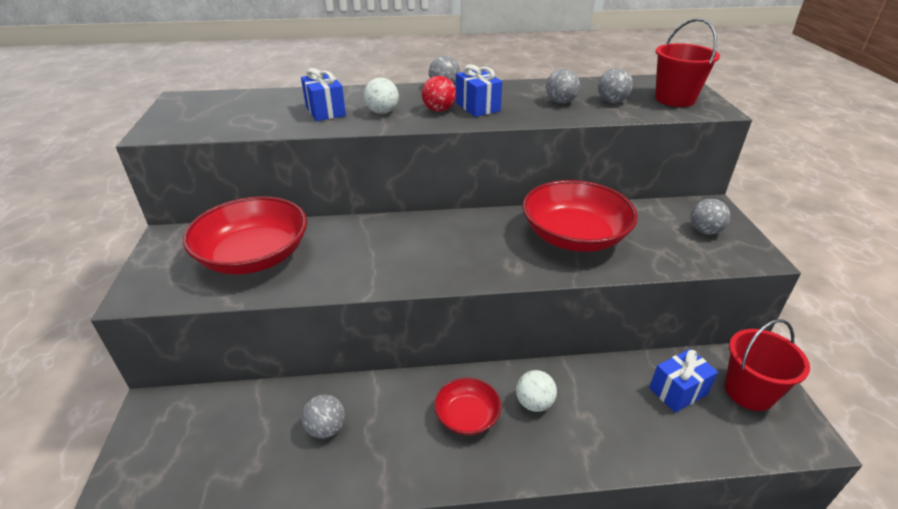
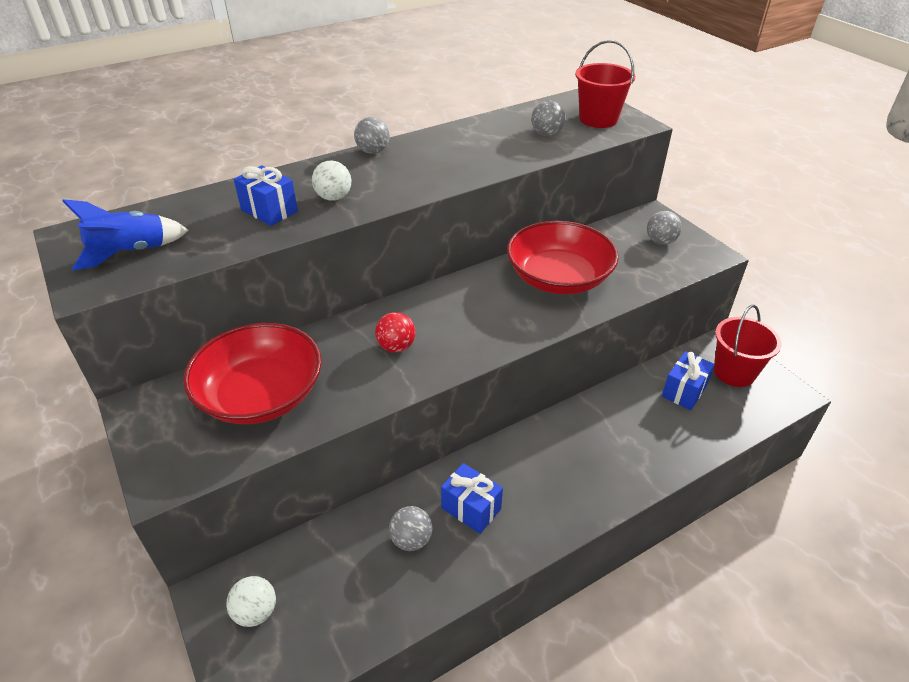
camera: 25 degrees left, 5 degrees up
(204, 117) = (130, 252): none -> blue rocket
(439, 110) = (391, 181): red ball -> red ball (396, 347)
(467, 416) = (531, 478): red bowl -> none
(477, 107) = (426, 168): blue gift -> blue gift (471, 508)
(534, 403) = (579, 444): white ball -> white ball (256, 612)
(560, 102) = (501, 145): grey ball -> none

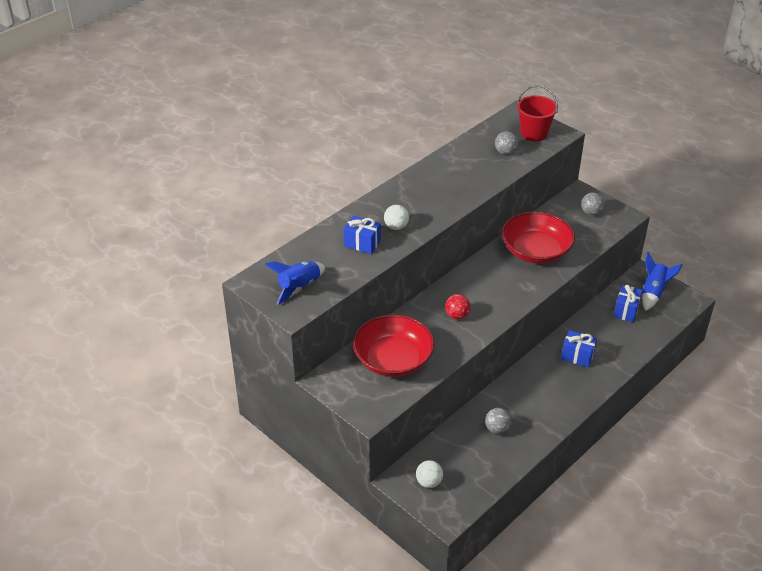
camera: 15 degrees left, 0 degrees up
(373, 151) = (398, 186): grey ball -> none
(471, 508) = (523, 405): blue gift -> blue gift (577, 356)
(734, 372) = (653, 292): red bucket -> blue rocket

